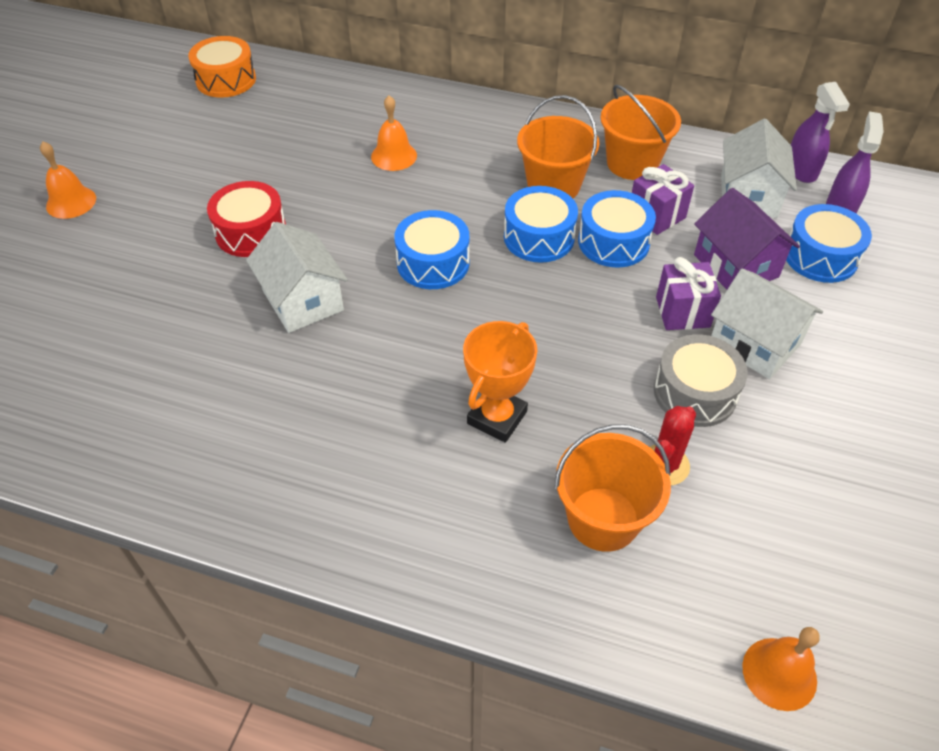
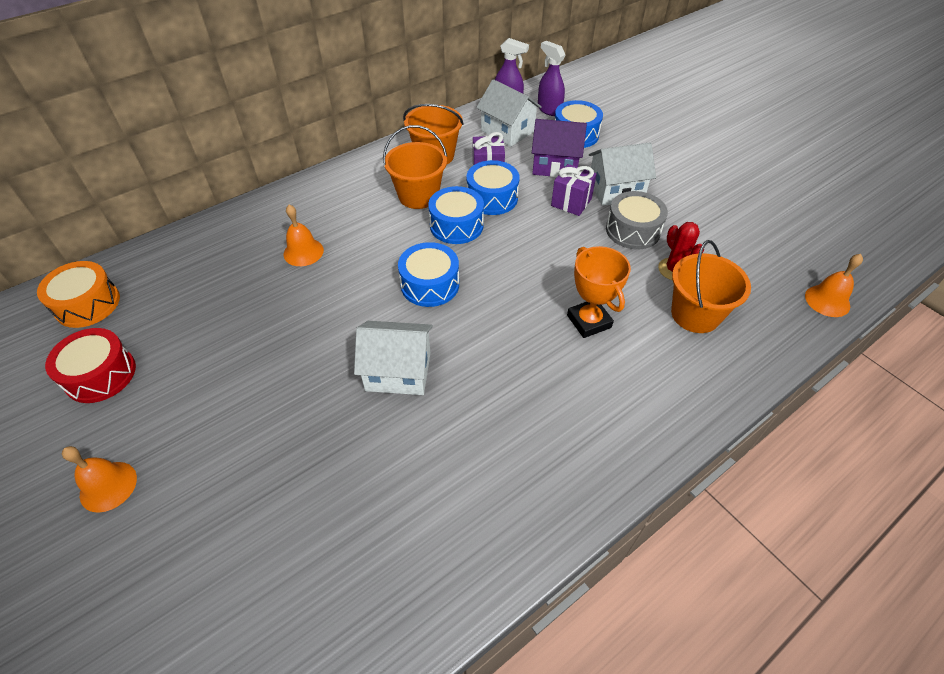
camera: 55 degrees left, 0 degrees up
(251, 232) = (293, 370): red drum -> red drum (100, 375)

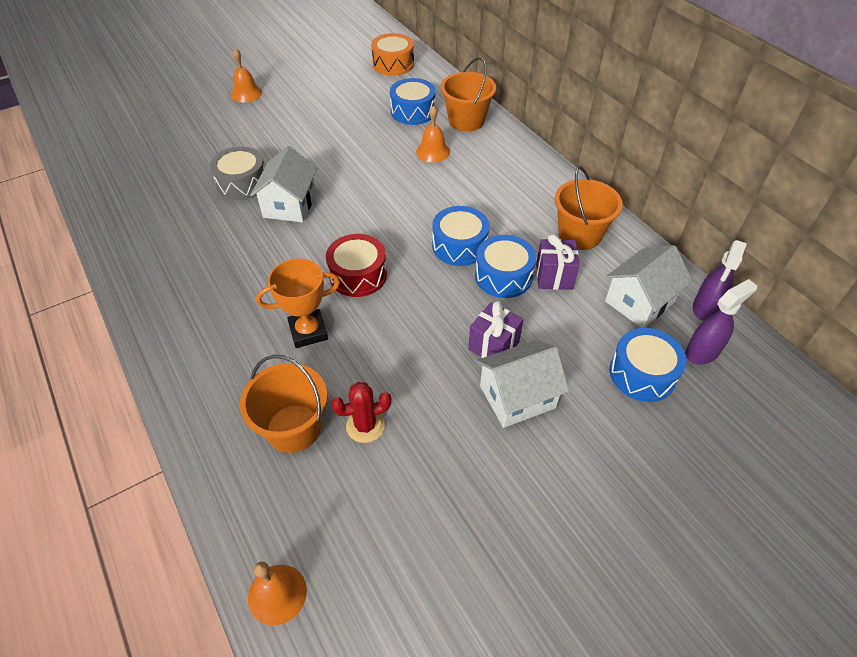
camera: 95 degrees right, 0 degrees up
(100, 375) = (329, 78): red drum -> red drum (358, 275)
(418, 196) = (508, 220): orange bucket -> orange bucket (466, 120)
(430, 284) = (380, 224): blue drum -> blue drum (413, 111)
(555, 165) = (568, 341): purple house -> none
(615, 190) = (517, 397): white house -> white house turned 75 degrees clockwise
(633, 230) = (438, 399): grey drum -> grey drum (242, 183)

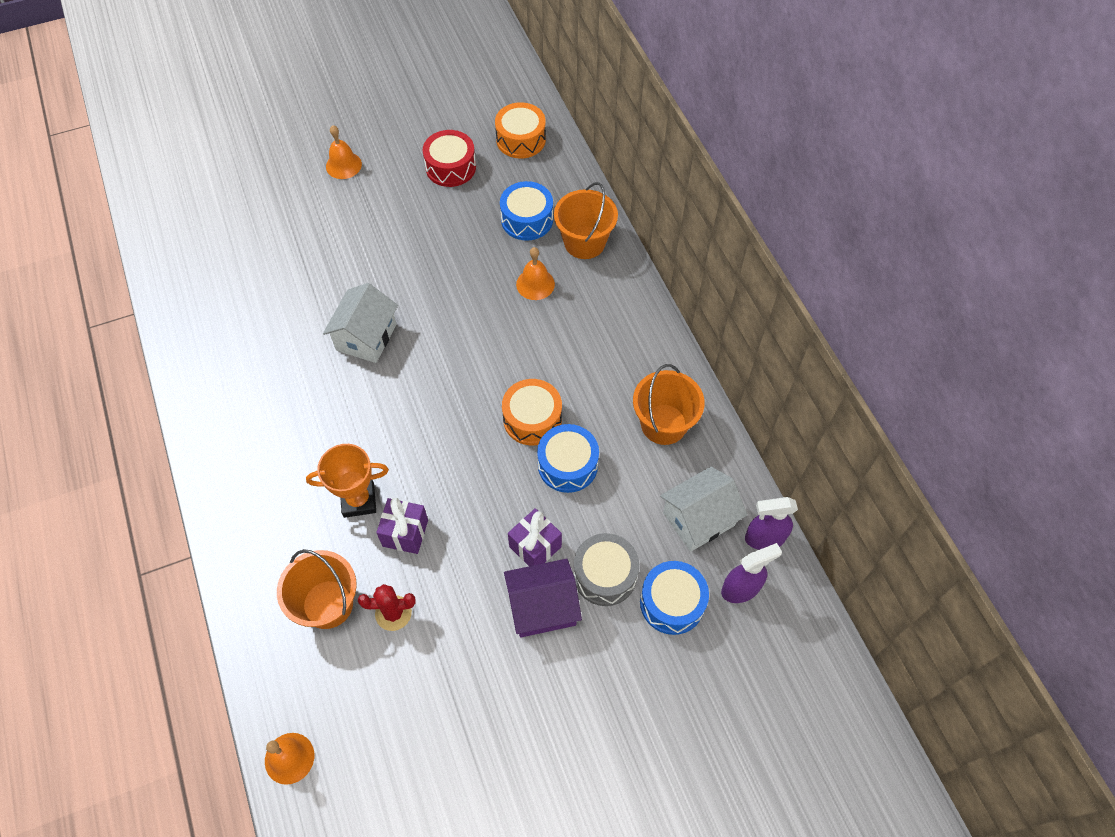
camera: 10 degrees right, 10 degrees up
(242, 183) = (321, 300): grey drum -> grey drum (605, 575)
(358, 275) = (420, 440): red drum -> red drum (450, 167)
(459, 246) = (532, 419): blue drum -> orange drum
(517, 397) = (542, 607): white house -> purple house
(554, 276) = (620, 473): purple gift -> purple gift (405, 533)
(705, 308) = (764, 538): purple spray bottle -> purple spray bottle turned 45 degrees clockwise

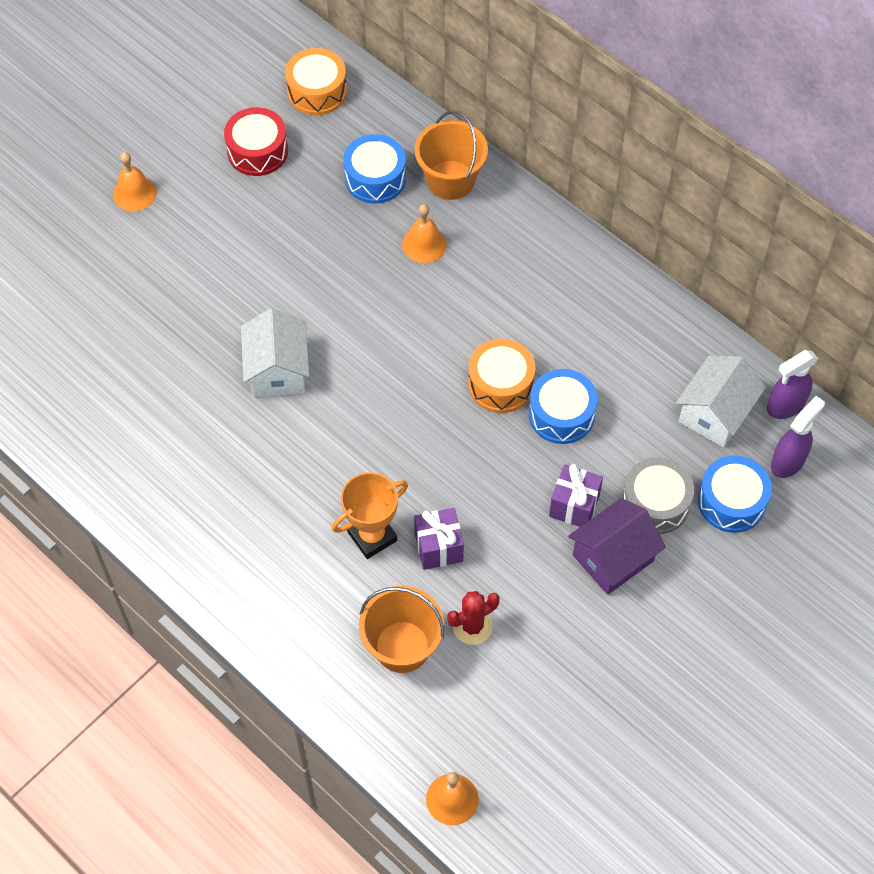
camera: 25 degrees left, 0 degrees up
(663, 424) = (633, 336): orange bucket -> none

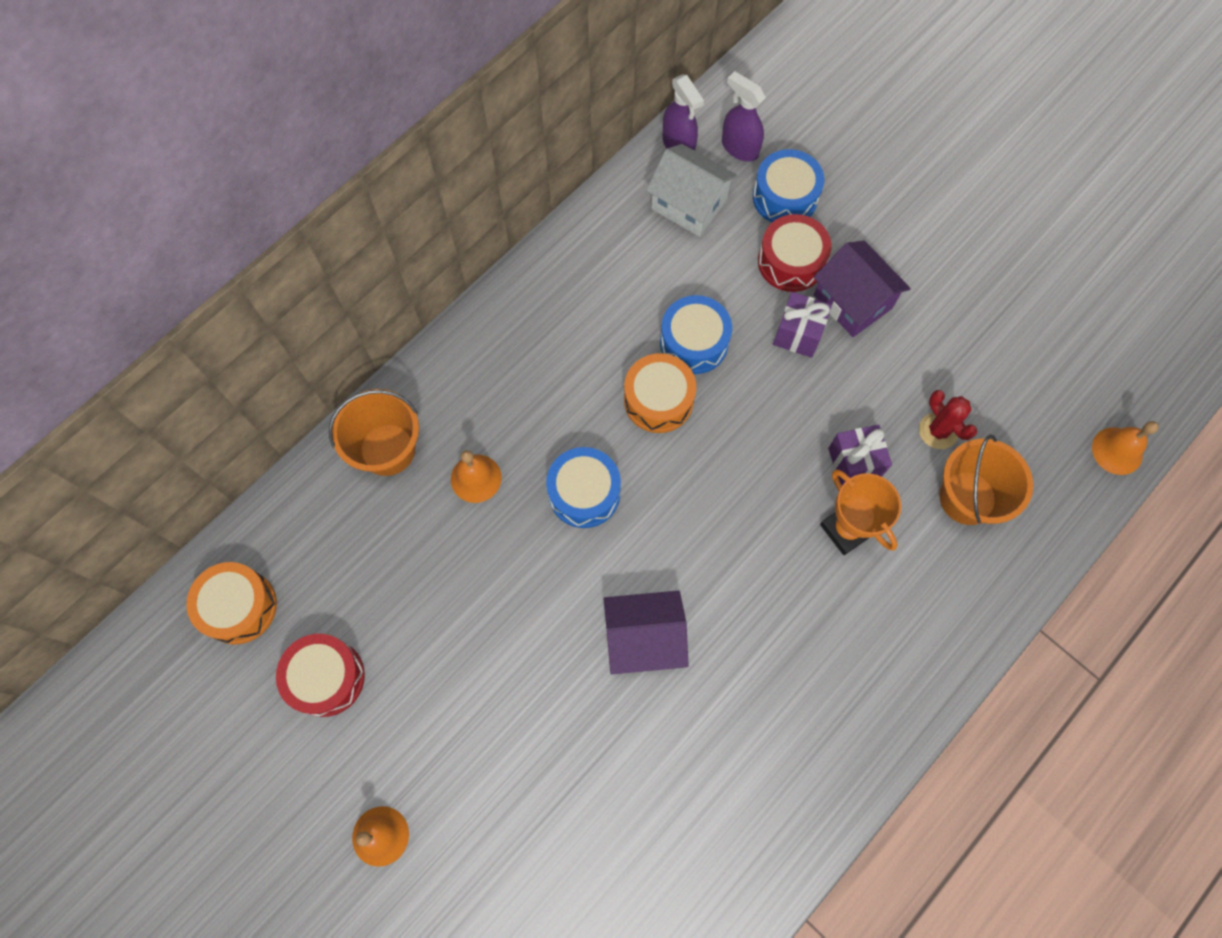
camera: 90 degrees left, 10 degrees up
(277, 370) = (644, 638): white house -> purple house
(375, 178) = (378, 534): blue drum -> blue drum (584, 493)
(655, 503) = (791, 262): grey drum -> red drum

